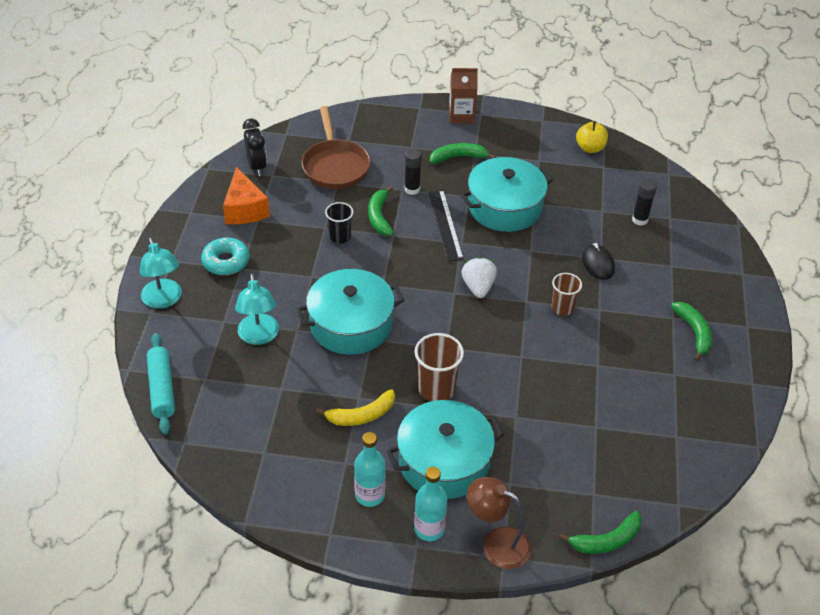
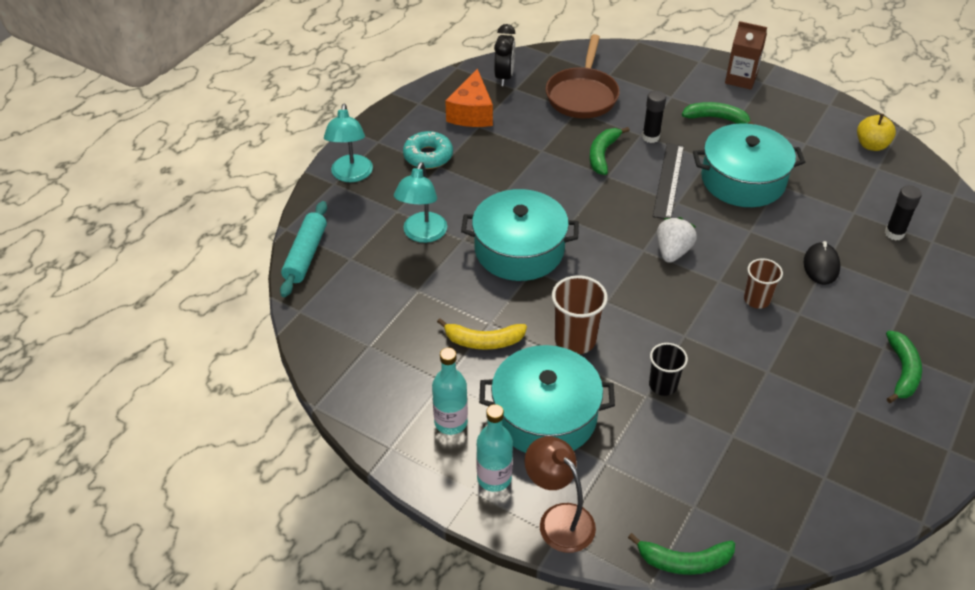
camera: 25 degrees right, 0 degrees up
(340, 237) = (552, 163): black cup -> black cup (663, 385)

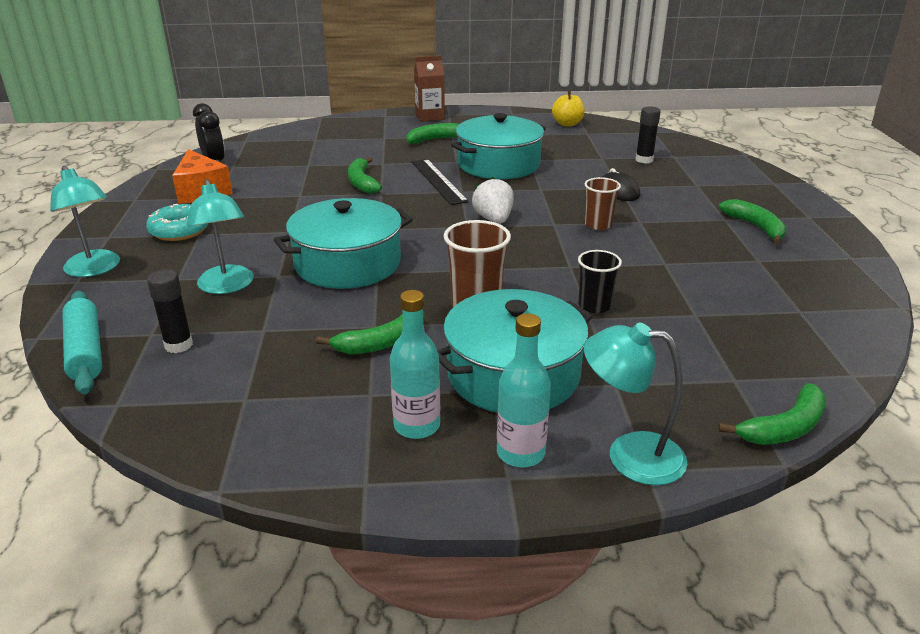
camera: 35 degrees left, 15 degrees down
(483, 341) = (382, 342): yellow banana -> green banana
(559, 519) = (629, 455): brown lamp -> turquoise lamp
(582, 95) = (304, 155): brown pan -> none
(650, 137) = (393, 162): black glue stick -> black glue stick (178, 345)

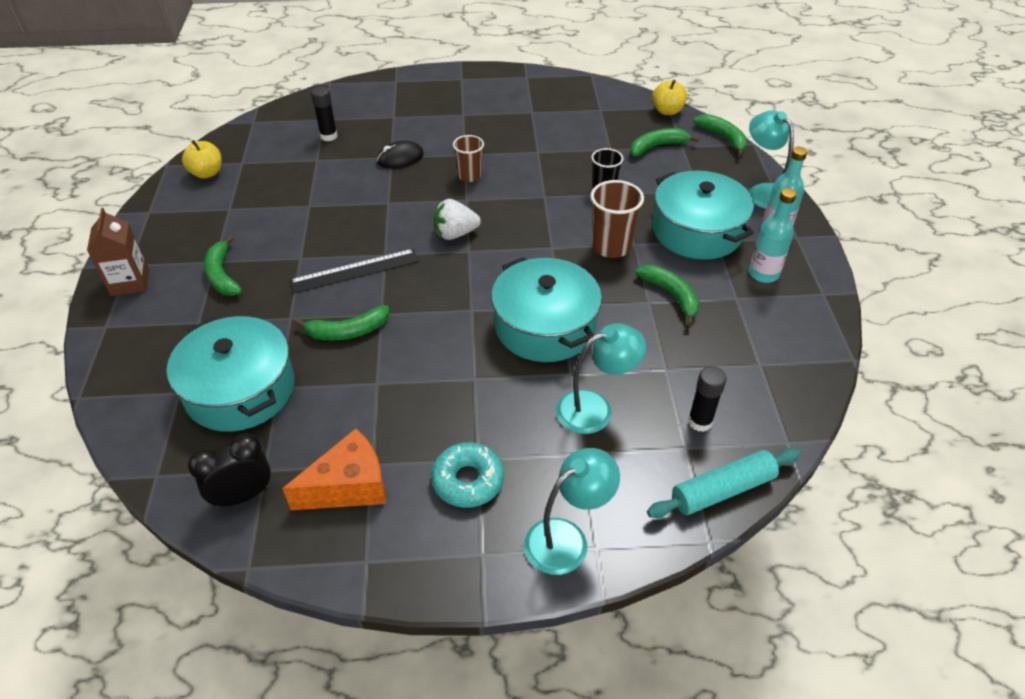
camera: 90 degrees left, 15 degrees up
(498, 164) = (317, 227): turquoise pot -> turquoise pot (240, 390)
(629, 455) = (763, 192): turquoise lamp -> turquoise lamp turned 135 degrees clockwise
(756, 227) = (478, 103): green banana -> green banana (657, 146)
(837, 373) = (667, 111): none -> yellow apple

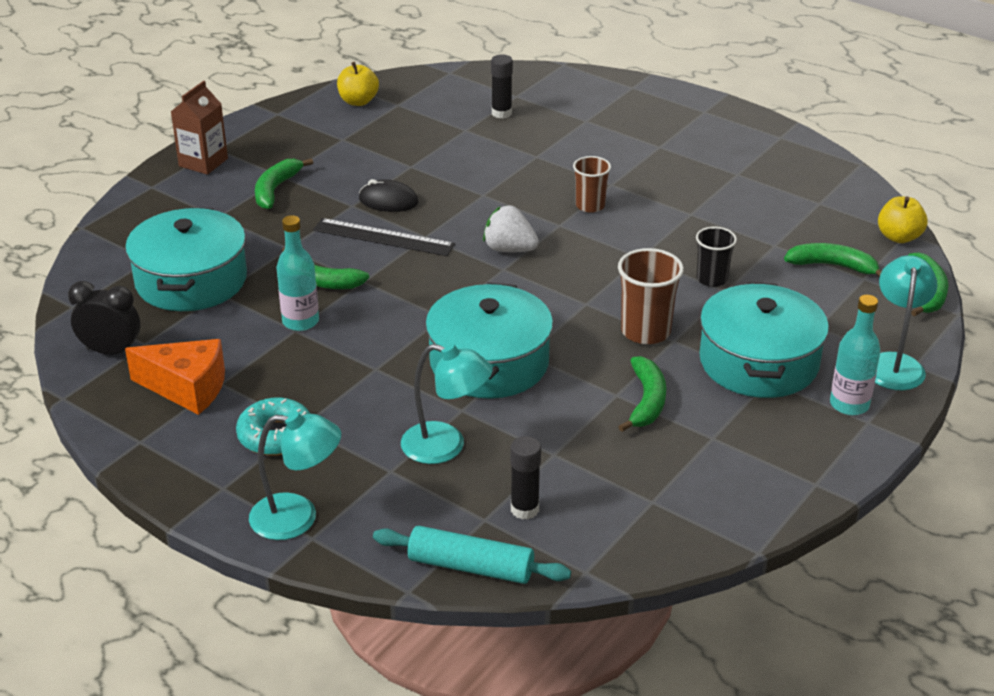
camera: 40 degrees right, 10 degrees down
(400, 158) = (543, 161): black mouse -> black mouse (388, 201)
(763, 274) = (774, 433): turquoise bottle -> turquoise bottle (300, 321)

